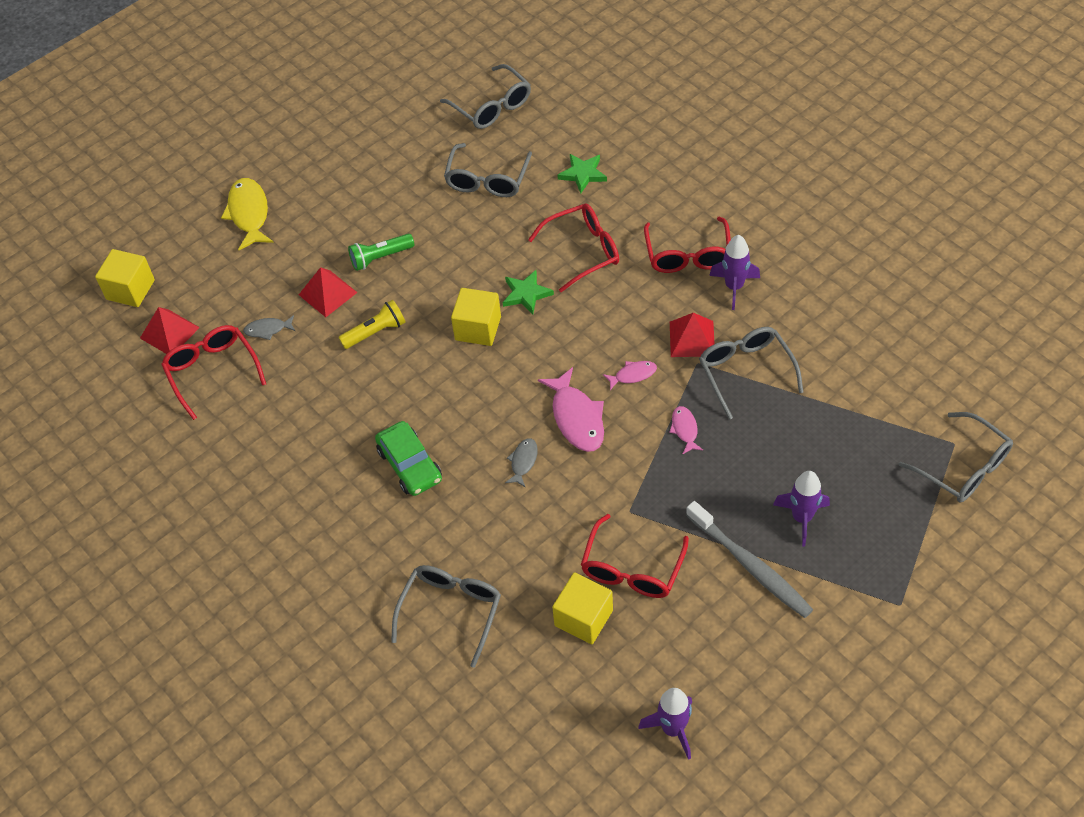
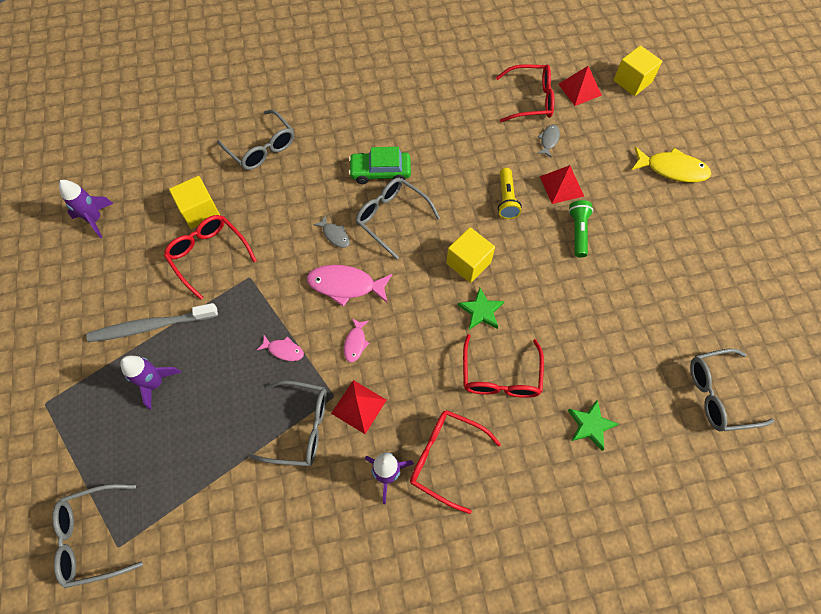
camera: 115 degrees right, 10 degrees up
(487, 179) = (624, 345): grey glasses -> grey glasses (392, 218)

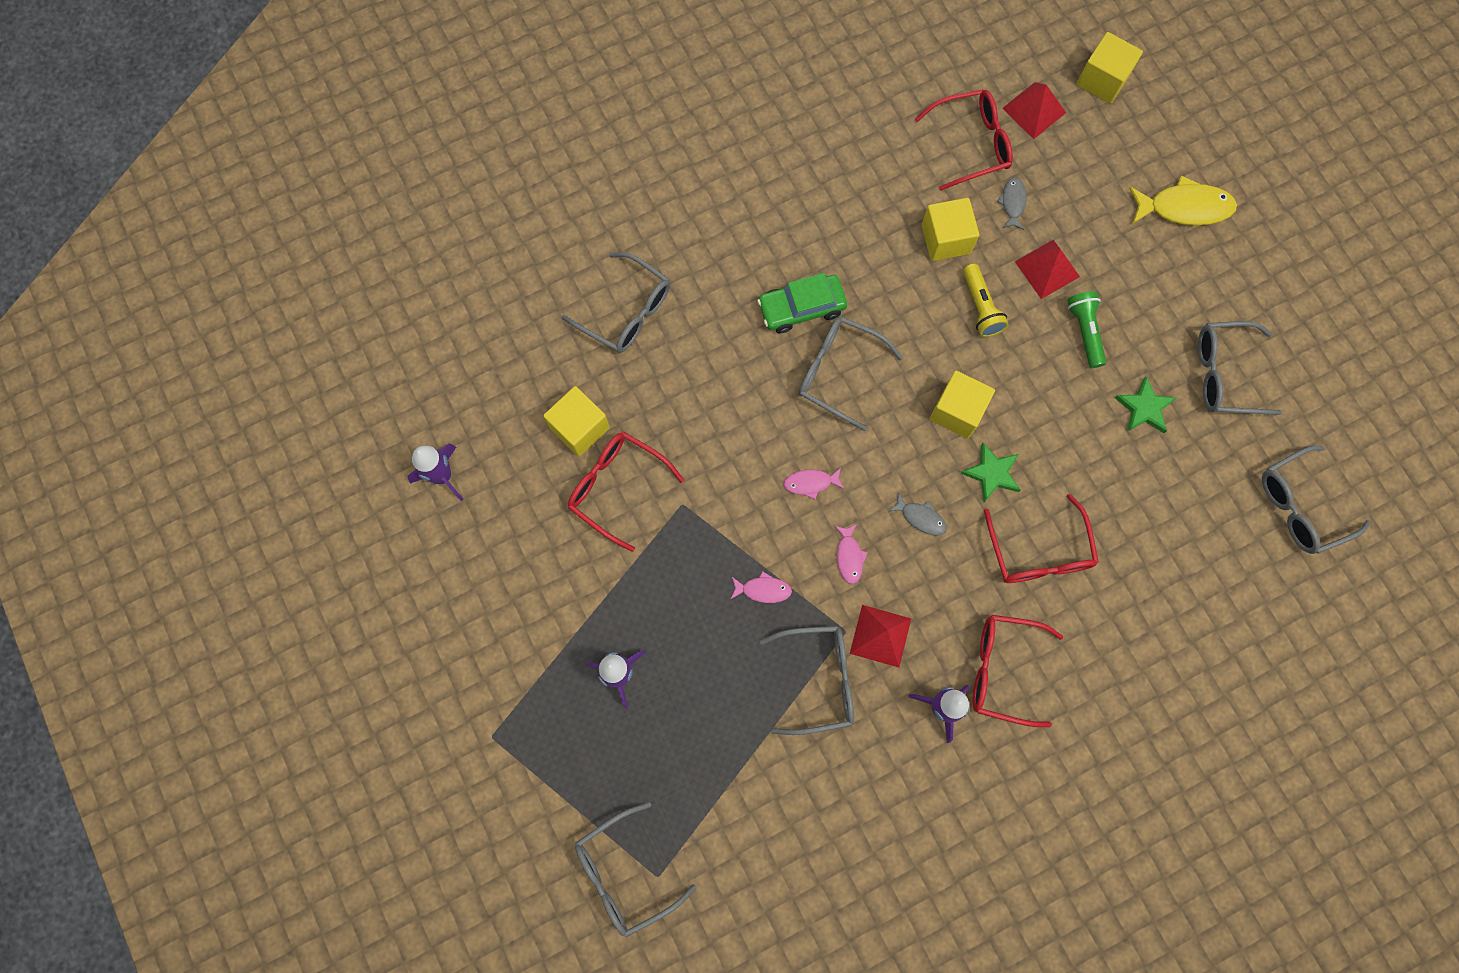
camera: 15 degrees left, 10 degrees up
(152, 326) = (583, 603): grey toothbrush -> none
(335, 235) = (772, 416): grey fish -> grey fish (920, 517)
(345, 285) = (810, 483): pink fish -> pink fish, size x0.54
(495, 152) = (945, 239): none -> yellow cube
(590, 425) = (1160, 584): green star -> green star (1144, 408)
(678, 285) = (1225, 374): none -> grey glasses

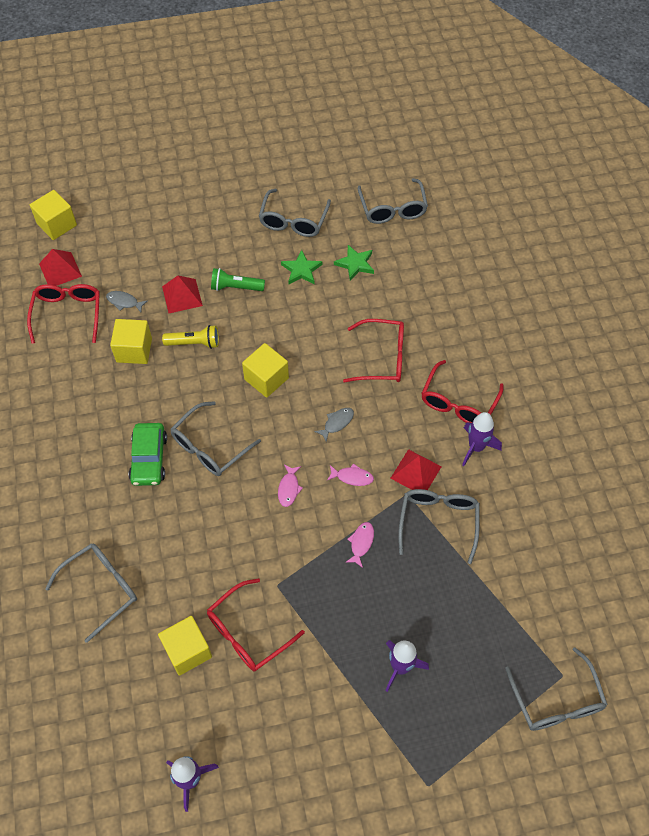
camera: 75 degrees left, 15 degrees down
(992, 473) = (318, 370): green star -> green star (355, 264)
(1184, 207) = (170, 207): yellow fish -> none

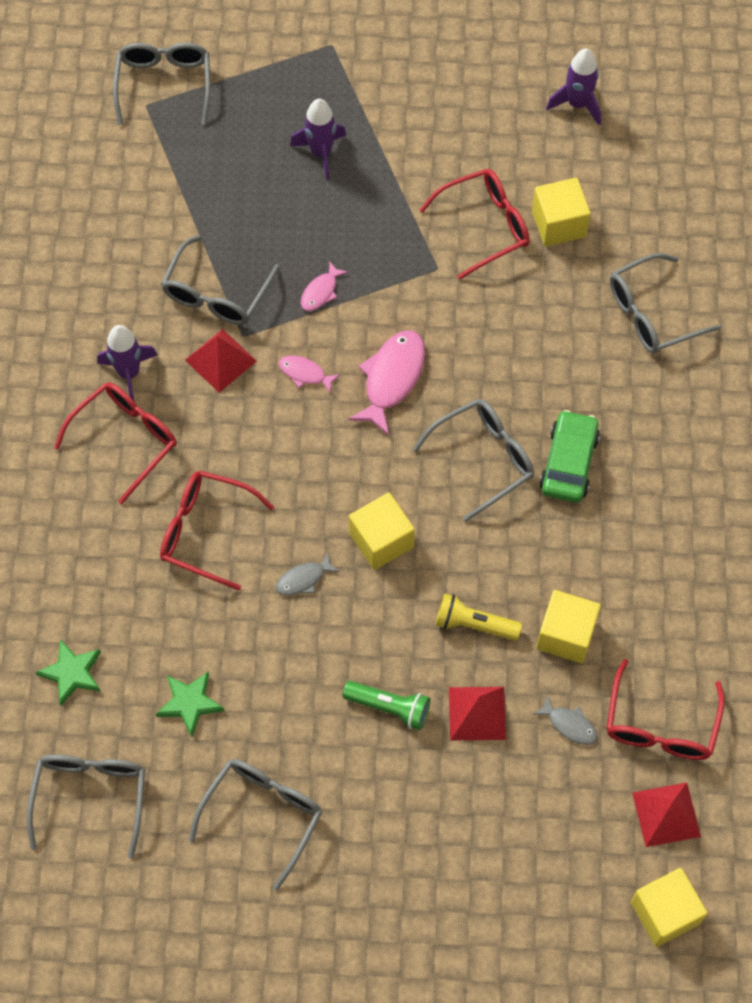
camera: 165 degrees left, 5 degrees up
(289, 488) = (392, 379): pink fish -> pink fish, size x1.87
(301, 270) = (278, 713): green star -> green star (72, 673)
(337, 423) = (302, 451): grey fish -> grey fish (303, 579)

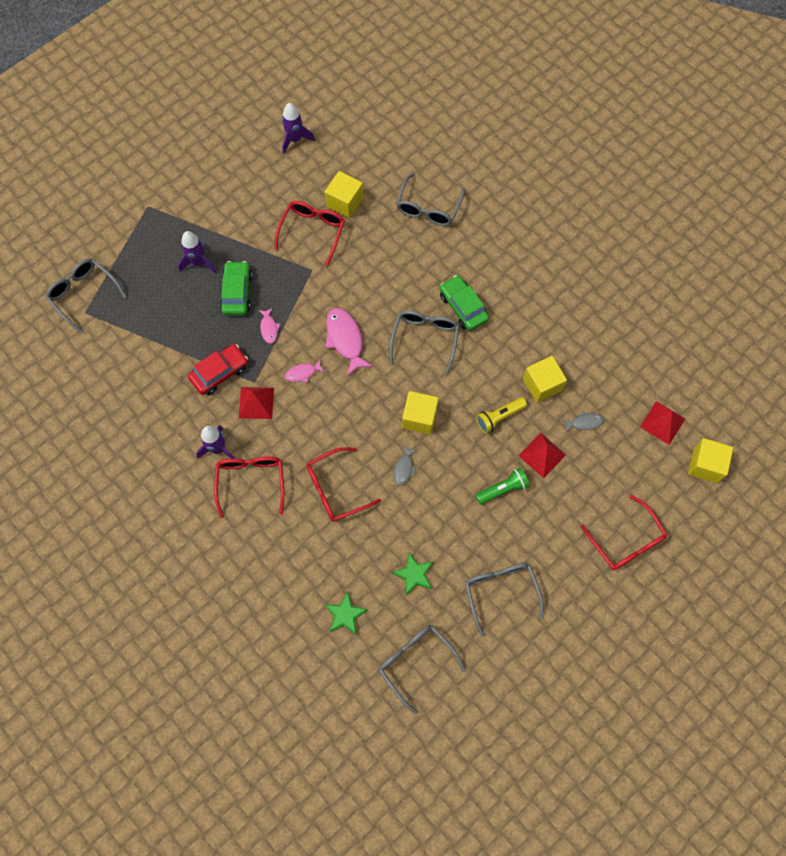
camera: 45 degrees left, 5 degrees up
(217, 293) = (219, 372): grey glasses -> red car
(327, 222) = (237, 292): none -> green car
(660, 724) = (620, 386): red glasses -> red glasses (626, 541)

